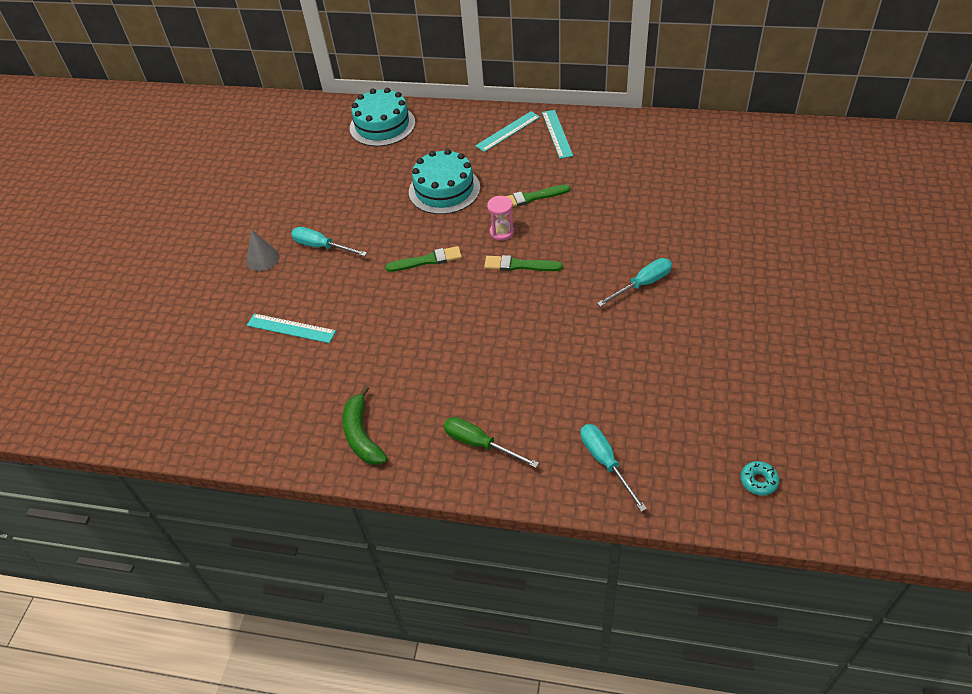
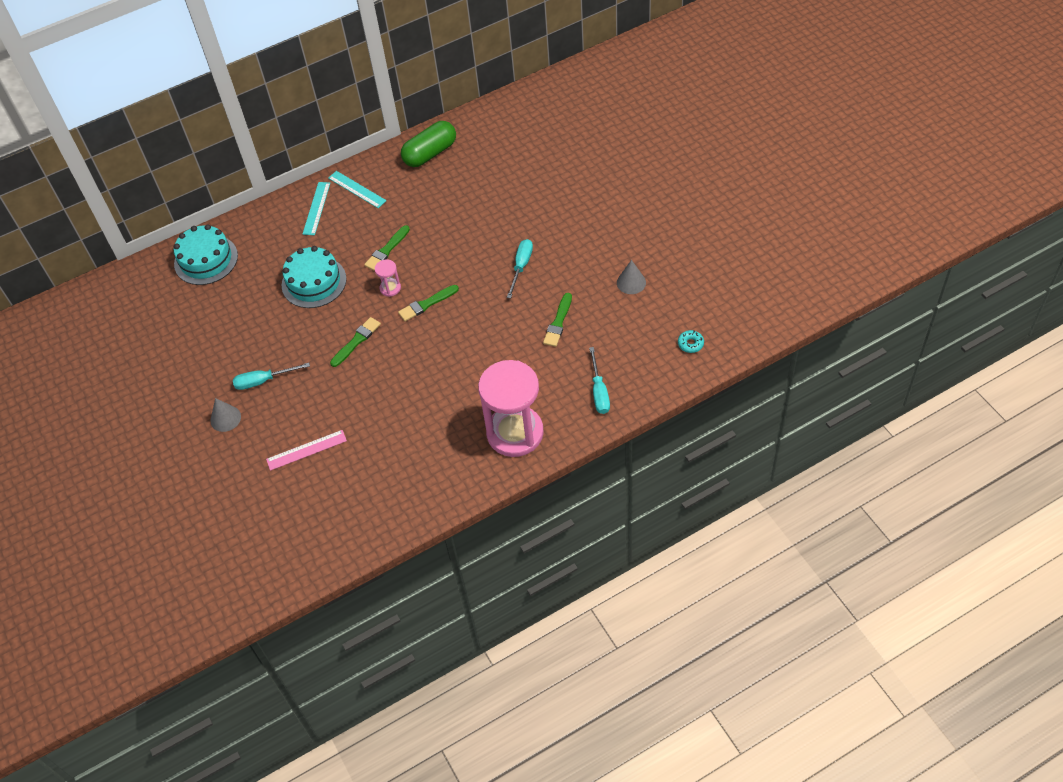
camera: 40 degrees left, 5 degrees up
(291, 328) = (306, 450): turquoise ruler -> pink ruler
(362, 435) = (434, 480): green banana -> none
(480, 444) = (515, 433): green screwdriver -> pink hourglass
(605, 462) = (599, 391): turquoise screwdriver -> turquoise screwdriver turned 120 degrees counterclockwise
(629, 361) = (558, 322): none -> green brush
(652, 137) = (430, 153): none -> green capsule
(747, 369) = (631, 282): none -> grey cone

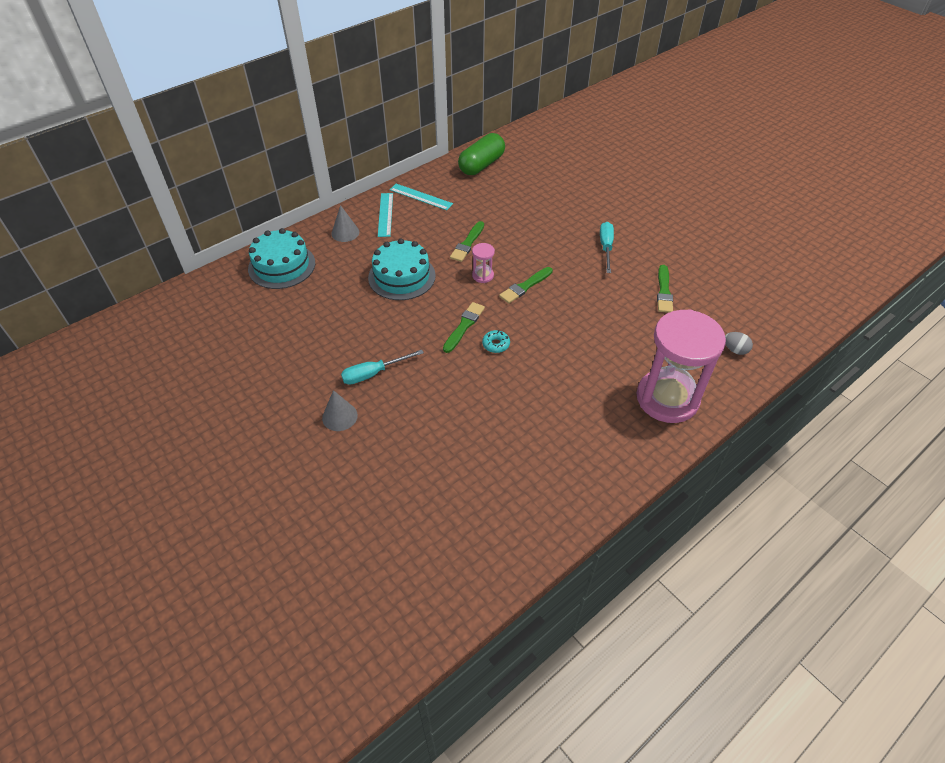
camera: 15 degrees left, 5 degrees down
(306, 450) = (443, 440): pink ruler -> none
(599, 391) = (735, 350): turquoise screwdriver -> grey egg
(631, 282) = (717, 252): grey cone -> grey cone (345, 232)
(690, 344) = (801, 299): turquoise donut -> turquoise donut (496, 344)

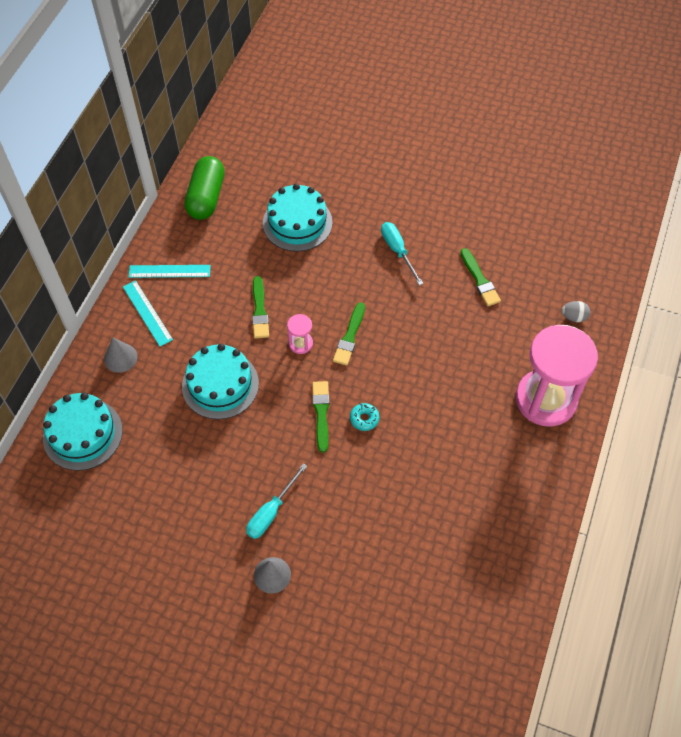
camera: 30 degrees left, 10 degrees up
(538, 202) = (297, 223): none -> turquoise cake

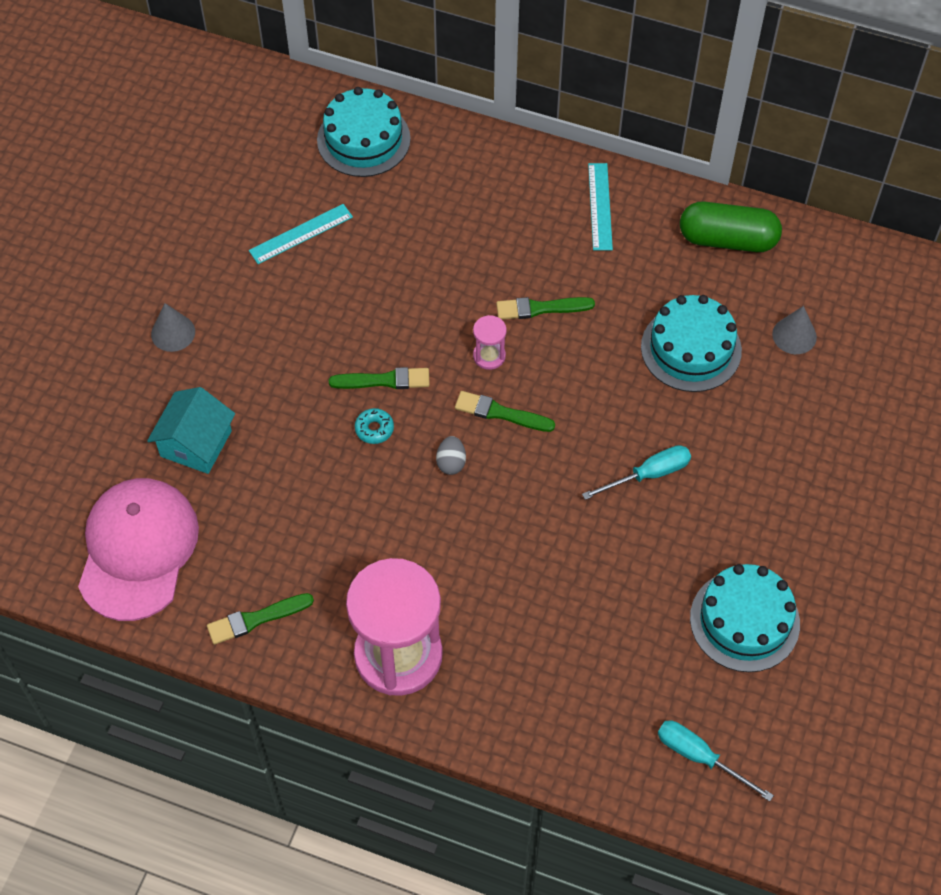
camera: 90 degrees right, 0 degrees up
(120, 358) = (467, 166): grey cone -> grey cone (794, 335)
(147, 313) = (534, 188): turquoise ruler -> turquoise ruler (301, 234)
(220, 385) = (428, 270): turquoise cake -> turquoise cake (744, 620)
(271, 512) = (252, 329): turquoise screwdriver -> turquoise screwdriver (700, 757)
(379, 548) = (196, 443): none -> turquoise house
(477, 585) = (138, 550): none -> pink cap
(479, 279) = (602, 581): green brush -> green brush (257, 619)
(574, 317) = (538, 708): grey egg -> grey egg (451, 463)

